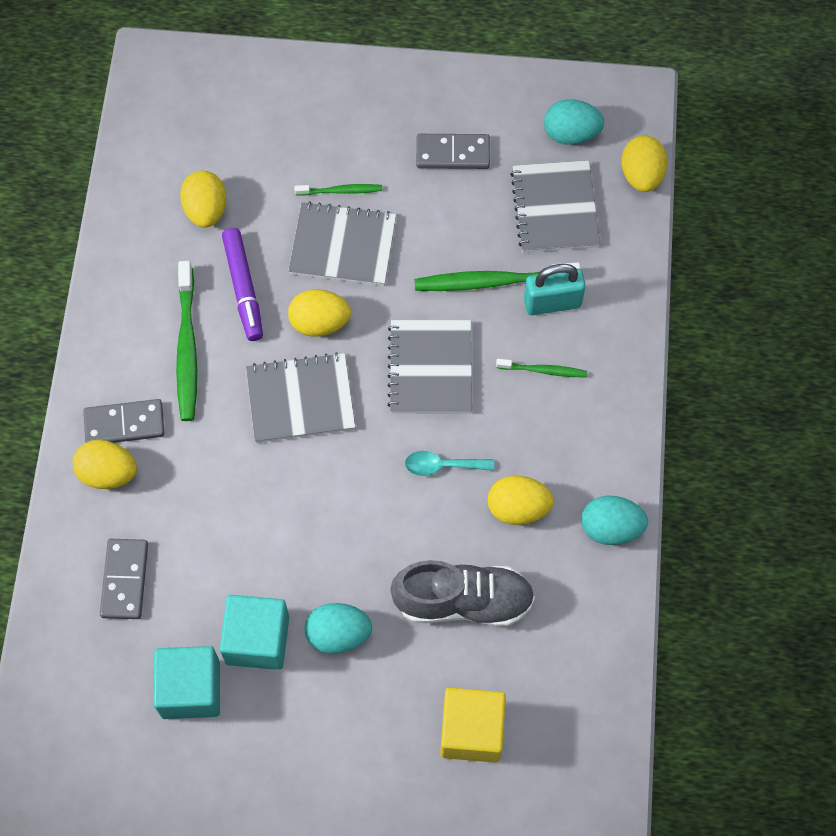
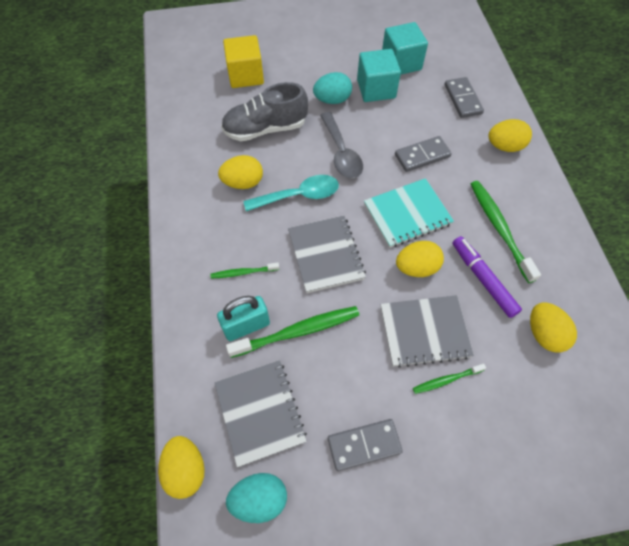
camera: 165 degrees right, 5 degrees down
(124, 424) = (511, 174): grey domino -> grey domino (422, 155)
(300, 399) = (407, 214): grey notebook -> turquoise notebook
(358, 524) = (341, 153): none -> grey spoon
(442, 466) = (299, 196): turquoise spoon -> turquoise spoon, size x1.58
(611, 528) = (180, 184): turquoise egg -> none

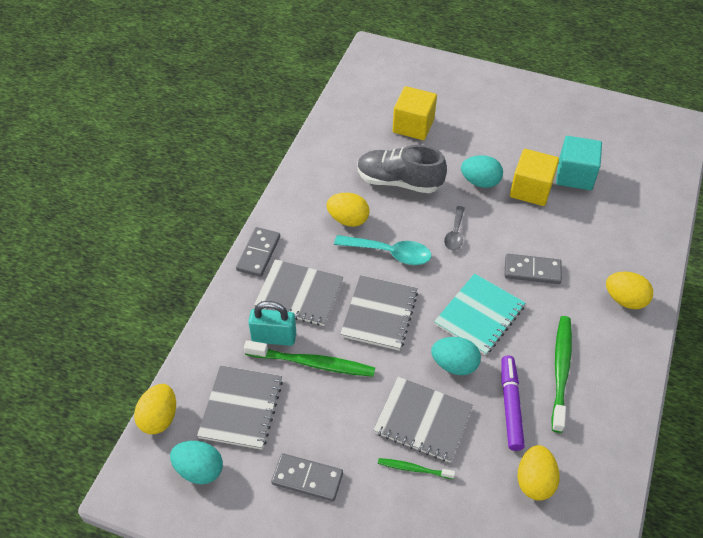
camera: 30 degrees right, 10 degrees down
(243, 272) = (299, 294): green toothbrush -> grey notebook
(341, 153) = (455, 234): grey spoon -> grey spoon, size x0.63
(376, 89) = (531, 189): turquoise cube -> yellow cube
(407, 214) = (479, 315): turquoise notebook -> turquoise notebook turned 60 degrees counterclockwise
(416, 267) = (454, 365): yellow egg -> turquoise egg
(463, 99) = (614, 237): grey domino -> grey domino (258, 253)

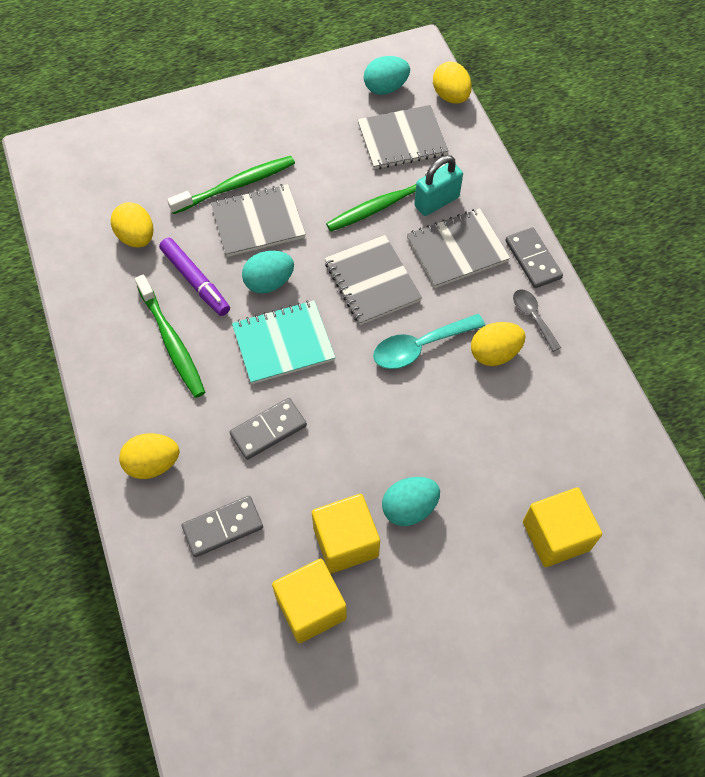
camera: 140 degrees right, 10 degrees up
(241, 408) = (402, 139): grey notebook -> grey notebook turned 75 degrees counterclockwise
(307, 478) = (307, 131): grey domino -> grey domino (223, 527)
(399, 181) = (493, 439): grey shoe -> none
(413, 469) = (236, 185): green toothbrush -> green toothbrush, size x1.85
(455, 234) = (378, 417): grey spoon -> grey spoon (532, 317)
(479, 315) = (283, 343): turquoise notebook -> turquoise notebook turned 75 degrees clockwise
(575, 175) = (311, 608): turquoise cube -> yellow cube

